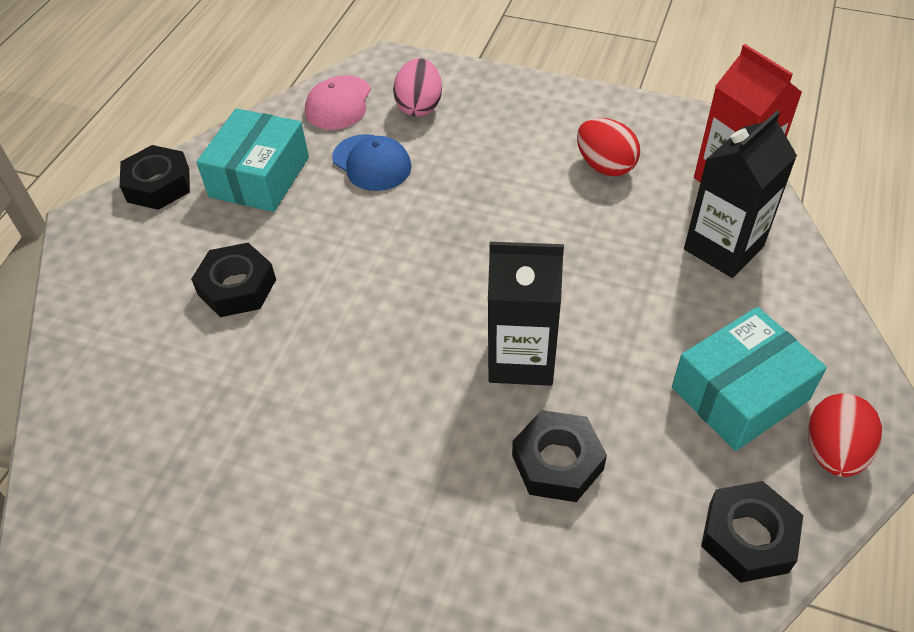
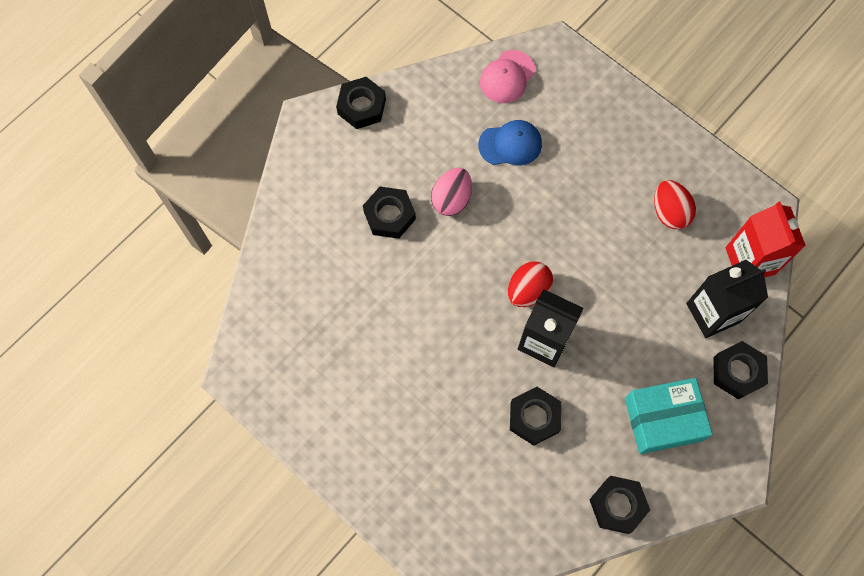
camera: 20 degrees right, 20 degrees up
(259, 177) = (430, 126): turquoise box -> none
(372, 163) = (510, 144): blue cap -> blue cap turned 75 degrees counterclockwise
(419, 106) = (563, 103): pink egg -> pink egg (451, 199)
(798, 301) = (737, 372): none -> black nut
(833, 451) = (696, 478): red egg -> red egg (528, 290)

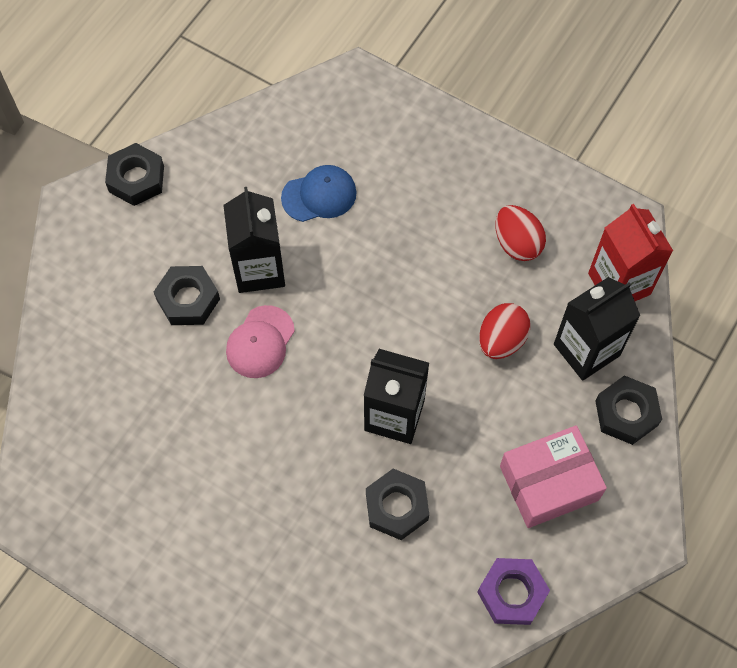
camera: 10 degrees left, 5 degrees down
(451, 199) = (259, 269): pink egg -> black carton
(507, 77) = (303, 119): pink cap -> pink cap (260, 342)
(528, 290) = (366, 360): red egg -> red egg (501, 340)
(617, 505) = (512, 593): black nut -> purple nut
(663, 419) = (549, 483): turquoise box -> pink box

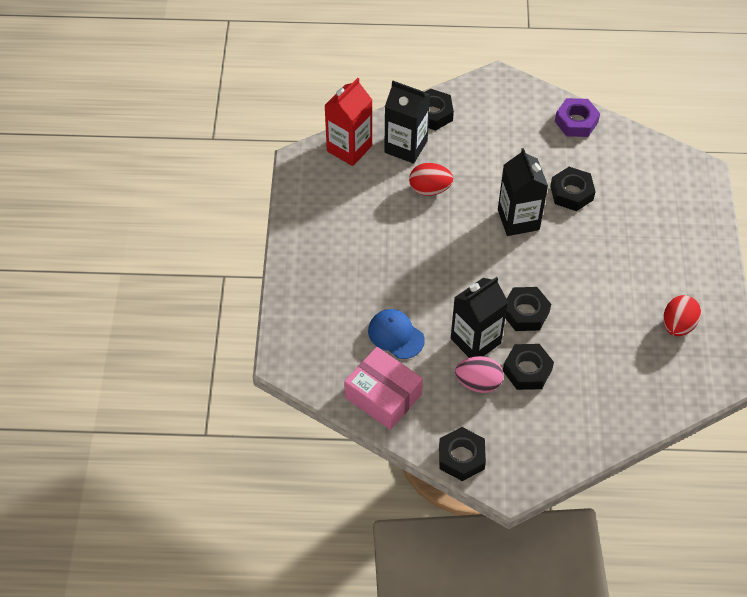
camera: 120 degrees left, 10 degrees down
(207, 242) = (478, 383): none -> pink egg
(260, 342) = (525, 313): pink cap -> black nut
(517, 243) = (356, 210): red egg -> red egg (677, 325)
(549, 483) = (501, 131): pink box -> pink box (383, 396)

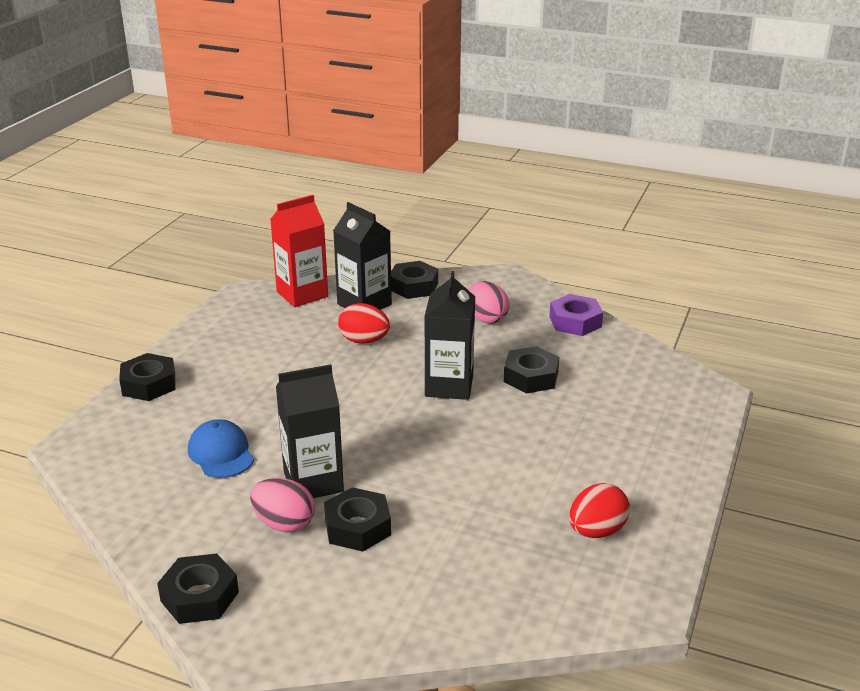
camera: 20 degrees right, 25 degrees down
(383, 396) = (156, 506): pink box -> none
(508, 137) = (486, 318): none -> pink egg
(525, 313) = (397, 470): black nut -> black nut (149, 384)

